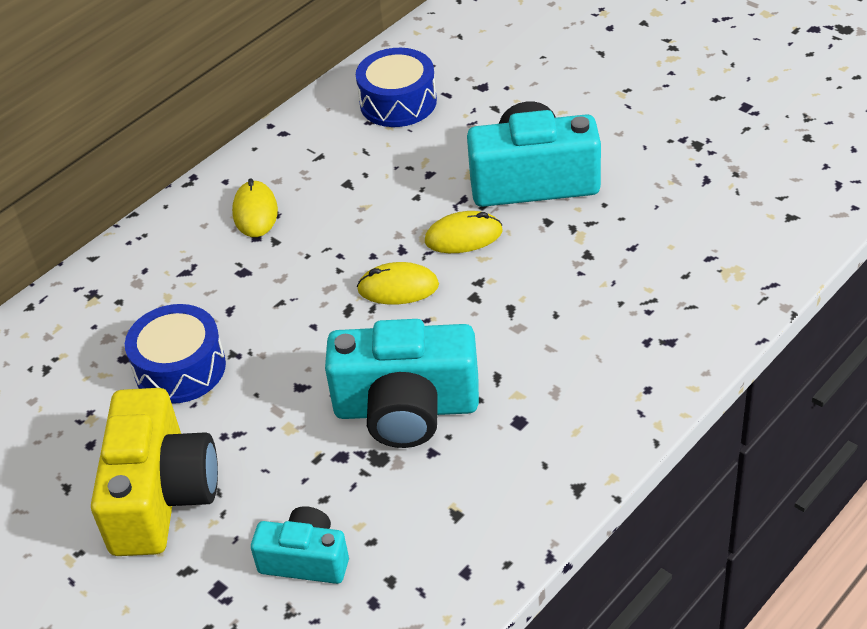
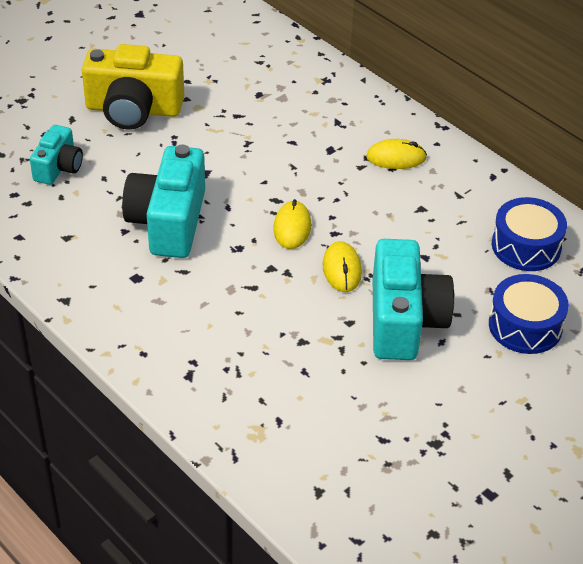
camera: 90 degrees right, 0 degrees up
(180, 368) = (241, 118): blue drum -> blue drum (525, 326)

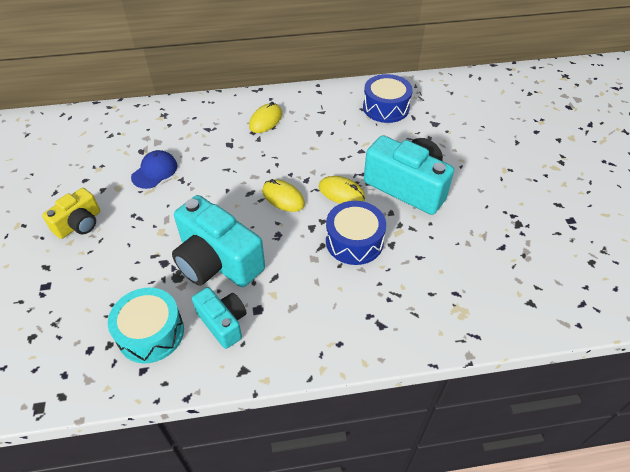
camera: 55 degrees left, 5 degrees up
(57, 221) = (151, 333): none -> turquoise drum
(58, 167) = (91, 302): turquoise camera -> turquoise camera (223, 322)
(133, 109) = (79, 224): yellow camera -> yellow camera, size x0.57
(241, 119) = (154, 171): none -> blue cap
(525, 326) = (447, 139): blue drum -> blue drum (354, 241)

